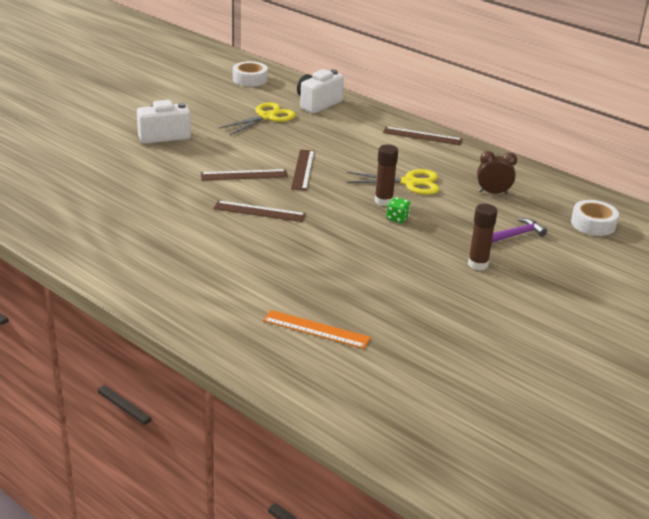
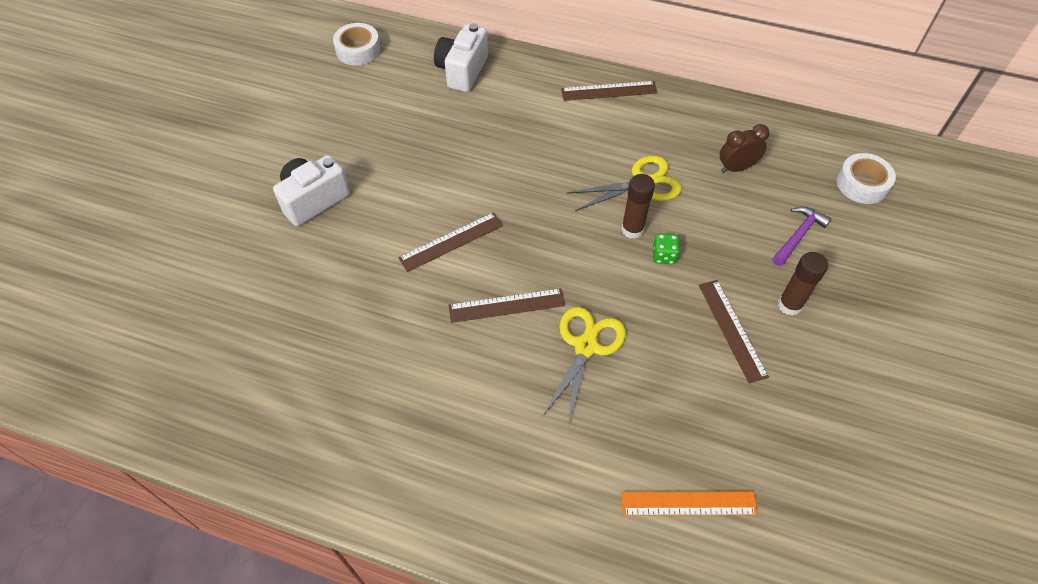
camera: 20 degrees left, 25 degrees up
(267, 117) = (417, 117): yellow scissors -> yellow scissors (586, 346)
(303, 169) = (512, 204): brown ruler -> brown ruler (732, 330)

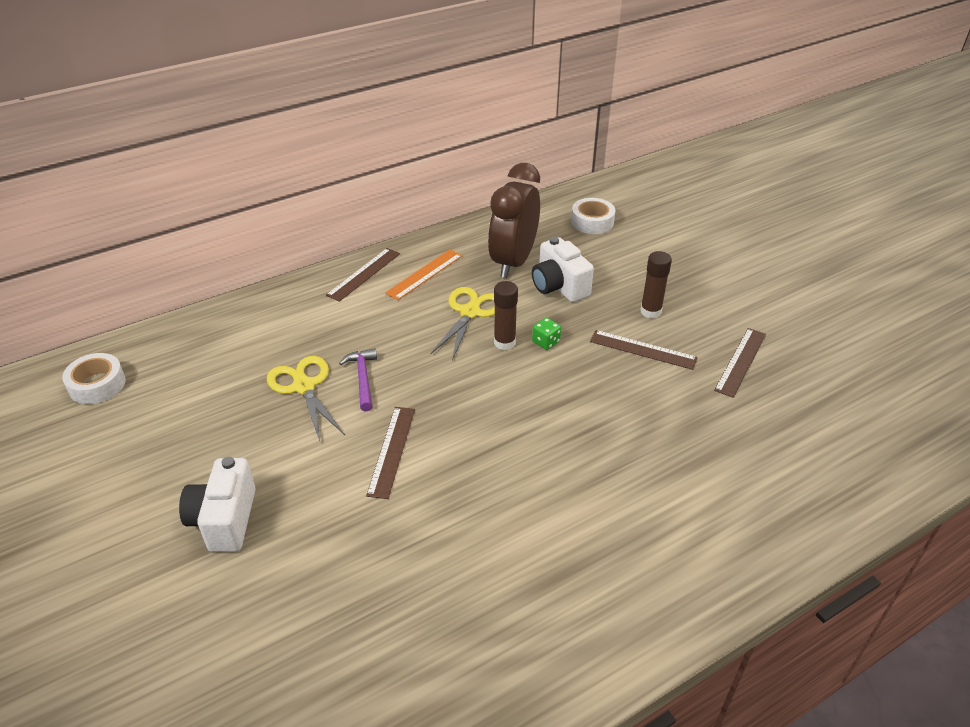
camera: 50 degrees left, 15 degrees down
(462, 71) = (225, 336): white camera -> white camera (559, 286)
(506, 305) = (494, 455): brown ruler -> brown ruler (741, 361)
(586, 346) = (580, 432): yellow scissors -> yellow scissors (304, 386)
(688, 503) = (761, 460): orange ruler -> orange ruler (424, 274)
(736, 168) = (513, 262): brown clock -> brown clock, size x1.98
(798, 235) = (600, 272): purple hammer -> purple hammer (362, 378)

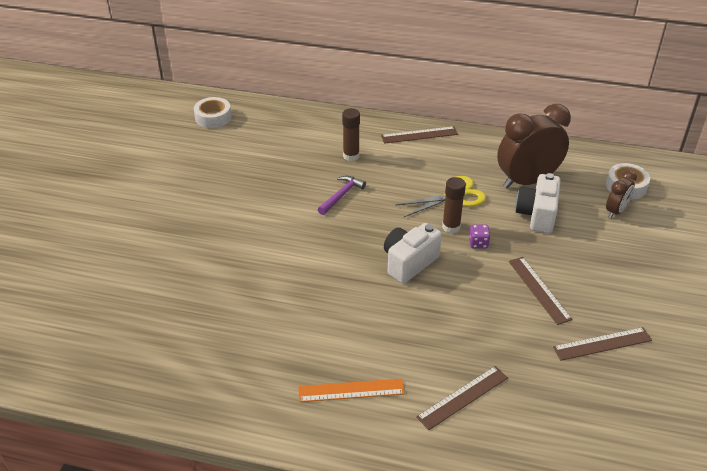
camera: 45 degrees right, 0 degrees up
(225, 520) = (190, 222): white camera -> white camera (409, 263)
(304, 386) = (306, 180): yellow scissors -> none
(392, 451) = (307, 244): brown ruler -> brown ruler (463, 397)
(424, 274) = (456, 156): orange ruler -> orange ruler (351, 390)
(546, 342) = (478, 243): green dice -> purple dice
(611, 247) = (616, 211): none -> brown clock
(650, 311) = (581, 270): brown glue stick -> brown glue stick (351, 156)

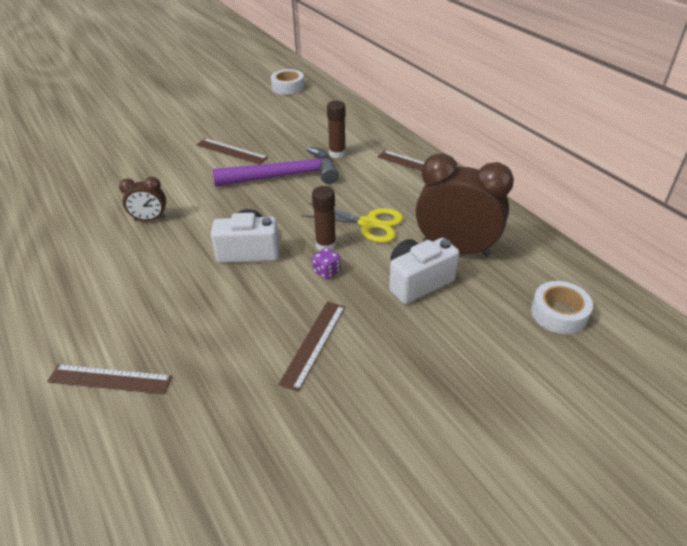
camera: 45 degrees right, 0 degrees up
(341, 195) = (284, 176): purple hammer -> purple hammer, size x1.94
(351, 390) = (59, 310): orange ruler -> none
(602, 344) = (289, 436): brown ruler -> brown ruler (231, 151)
(616, 211) = (508, 328): brown clock -> brown clock (150, 219)

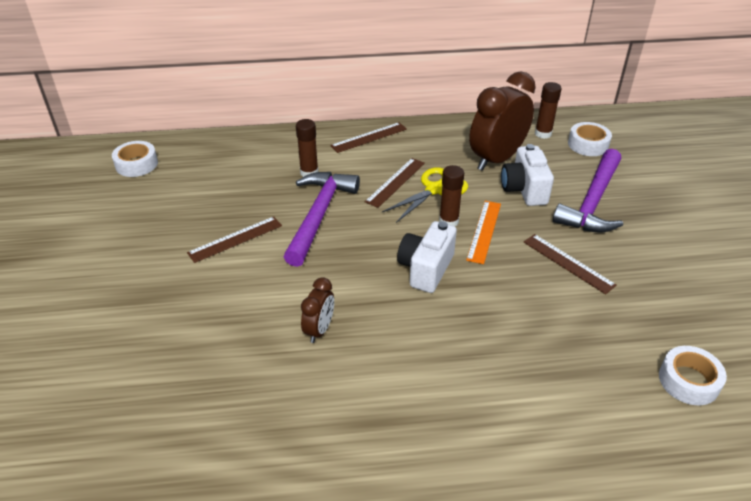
camera: 65 degrees left, 0 degrees up
(110, 379) = (559, 401): brown ruler -> brown ruler (395, 182)
(167, 486) = (688, 381): none -> white tape
(326, 271) = (484, 231): purple dice -> orange ruler
(440, 342) = (593, 202): none -> purple hammer
(542, 271) = (543, 134): none -> brown glue stick

